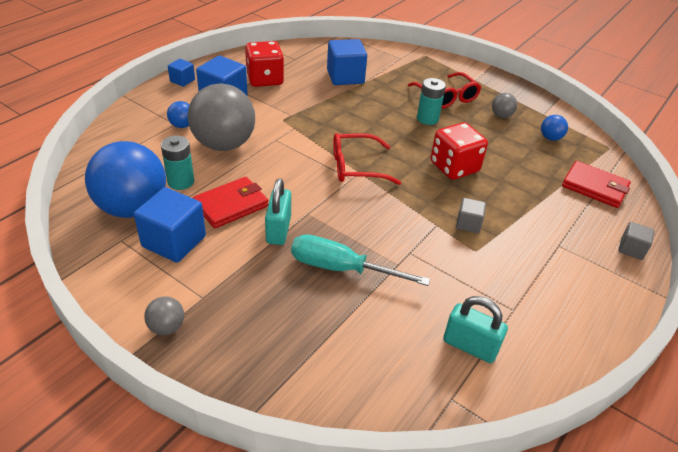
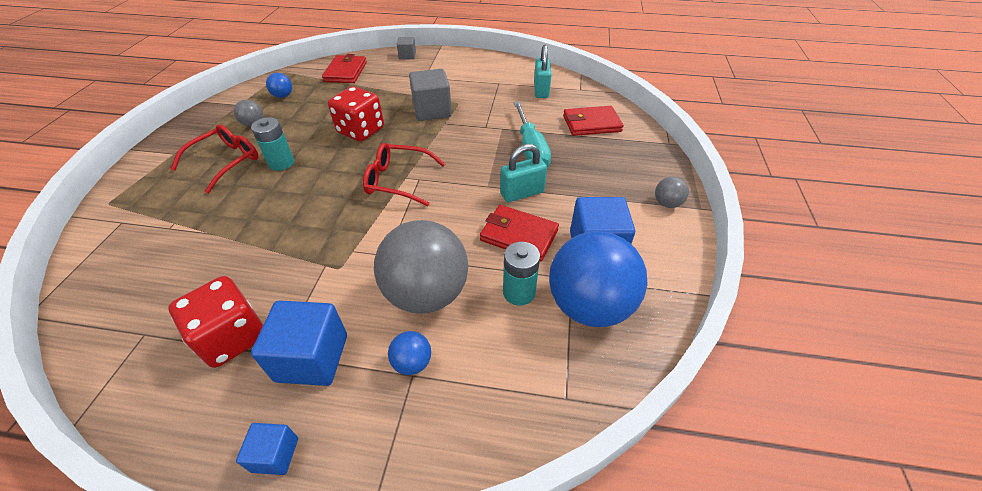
camera: 115 degrees left, 5 degrees up
(345, 77) = (197, 254): blue cube -> none
(352, 354) = (591, 124): none -> red wallet
(357, 167) = (398, 181): red glasses -> red glasses turned 135 degrees clockwise
(468, 224) = (432, 110): grey cube -> grey cube, size x1.85

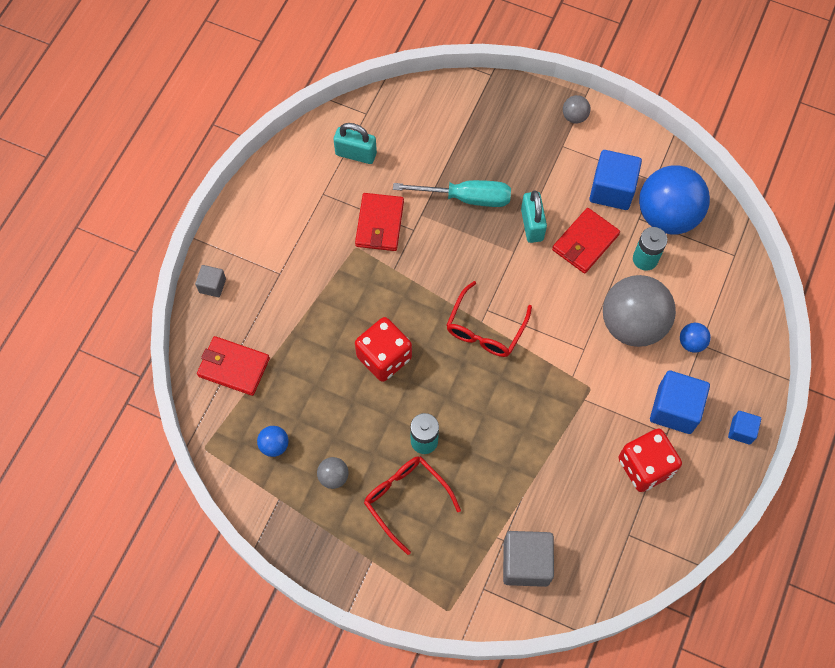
camera: 75 degrees left, 20 degrees up
(432, 110) = (364, 277): grey cube -> grey cube (526, 563)
(591, 124) = (438, 128): red wallet -> red wallet (379, 224)

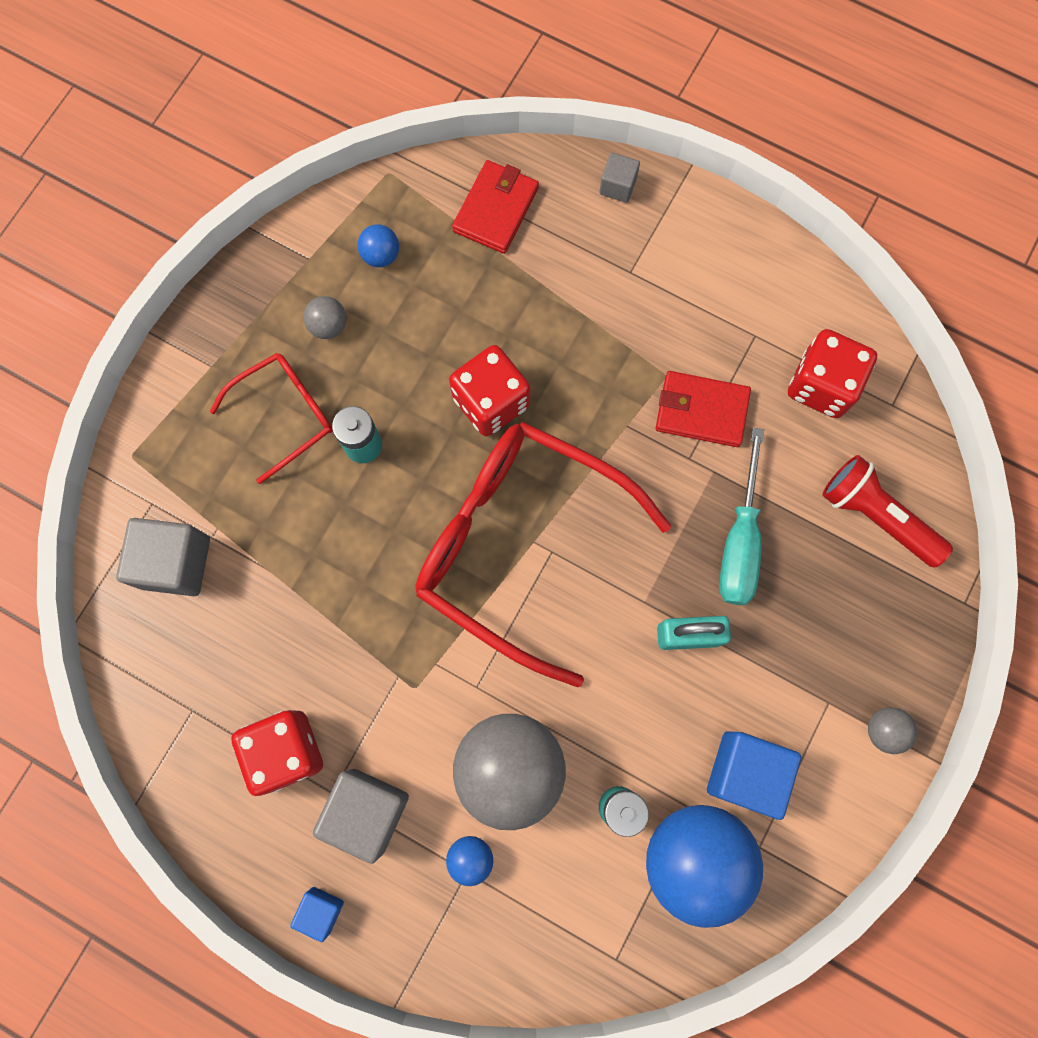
camera: 95 degrees right, 10 degrees up
(356, 154) = (821, 385): turquoise padlock -> red dice
(441, 122) = (876, 516): none -> red flashlight
(485, 328) = (522, 546): red glasses -> red glasses, size x1.96
(585, 242) = (653, 714): red wallet -> none
(674, 409) = (367, 811): blue cube -> grey cube

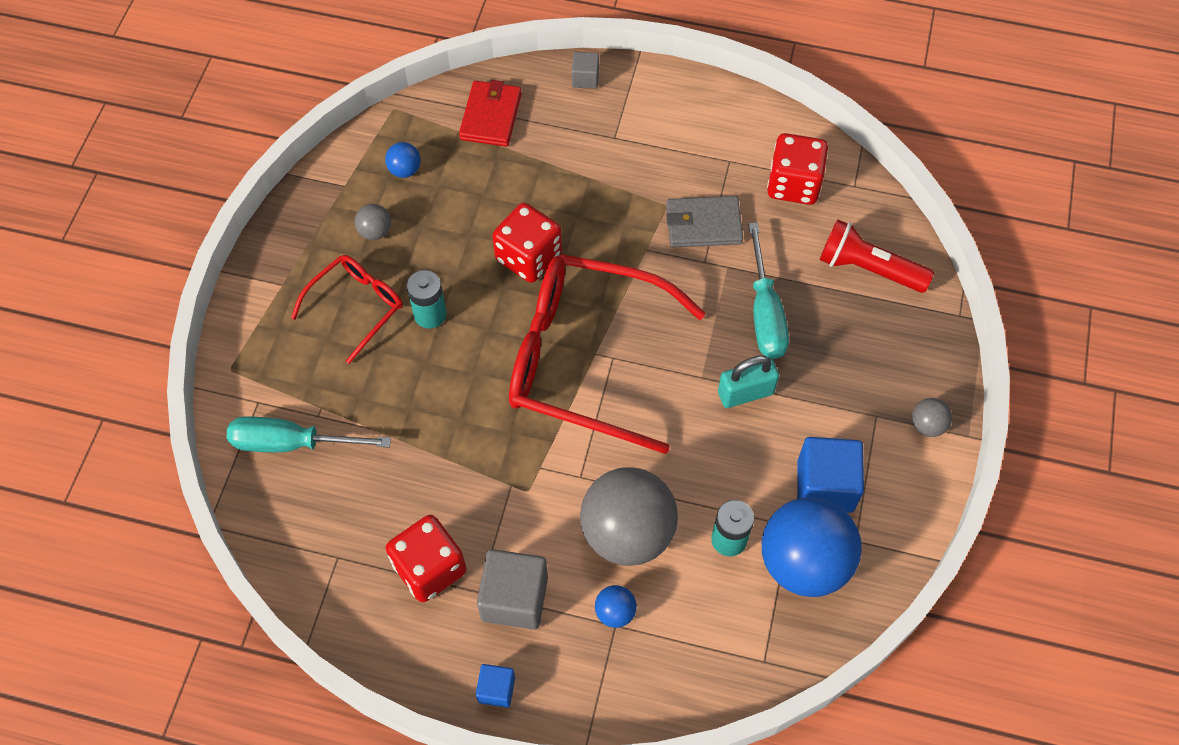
camera: 15 degrees left, 15 degrees down
(176, 563) = (291, 443): grey cube -> turquoise screwdriver
(701, 411) = (703, 224): red wallet -> grey wallet

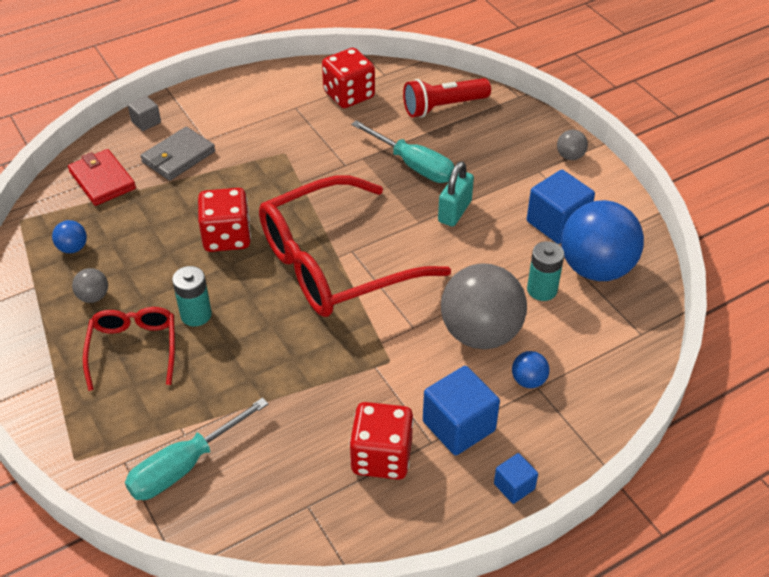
camera: 45 degrees left, 15 degrees down
(514, 598) = (459, 426): grey cube -> blue cube
(703, 224) = (320, 147): grey wallet -> grey wallet (178, 157)

